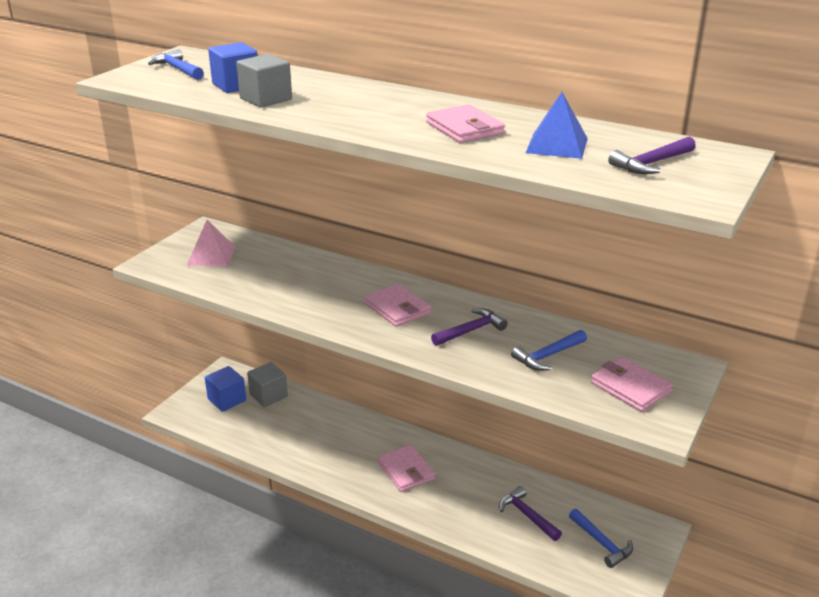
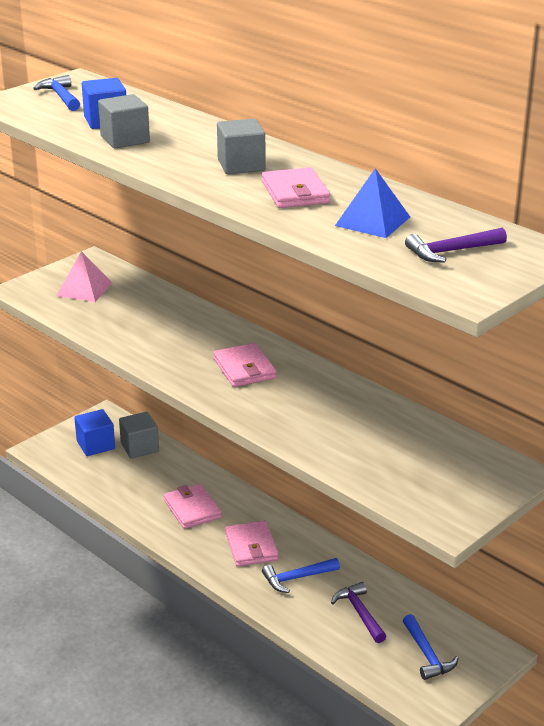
camera: 15 degrees right, 0 degrees up
(395, 110) = (241, 165): none -> grey cube
(470, 331) = (307, 402): purple hammer -> none
(548, 356) = (373, 439): blue hammer -> blue hammer (297, 578)
(630, 387) = (440, 483): pink wallet -> pink wallet (192, 509)

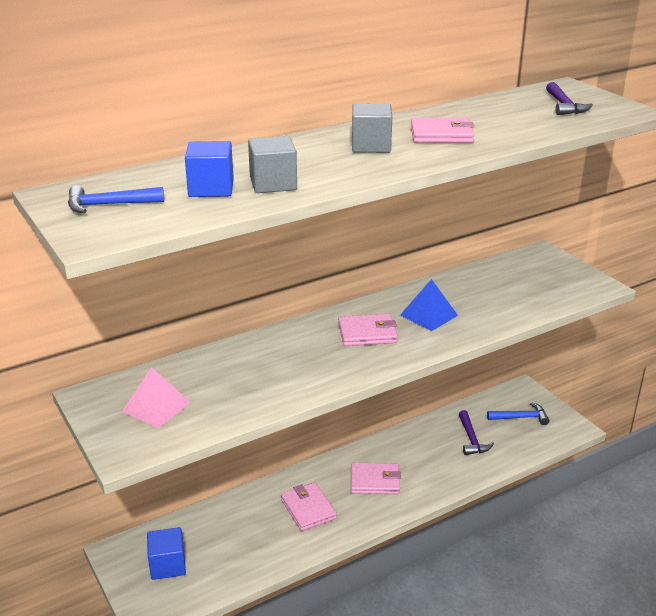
camera: 75 degrees left, 0 degrees up
(139, 447) = (191, 531): grey cube -> none
(192, 509) = (308, 509): pink wallet -> pink wallet turned 75 degrees clockwise
(297, 578) = (423, 463): blue hammer -> none
(359, 613) = (471, 439): purple hammer -> purple hammer turned 90 degrees counterclockwise
(373, 221) = (506, 119): blue pyramid -> blue pyramid (428, 315)

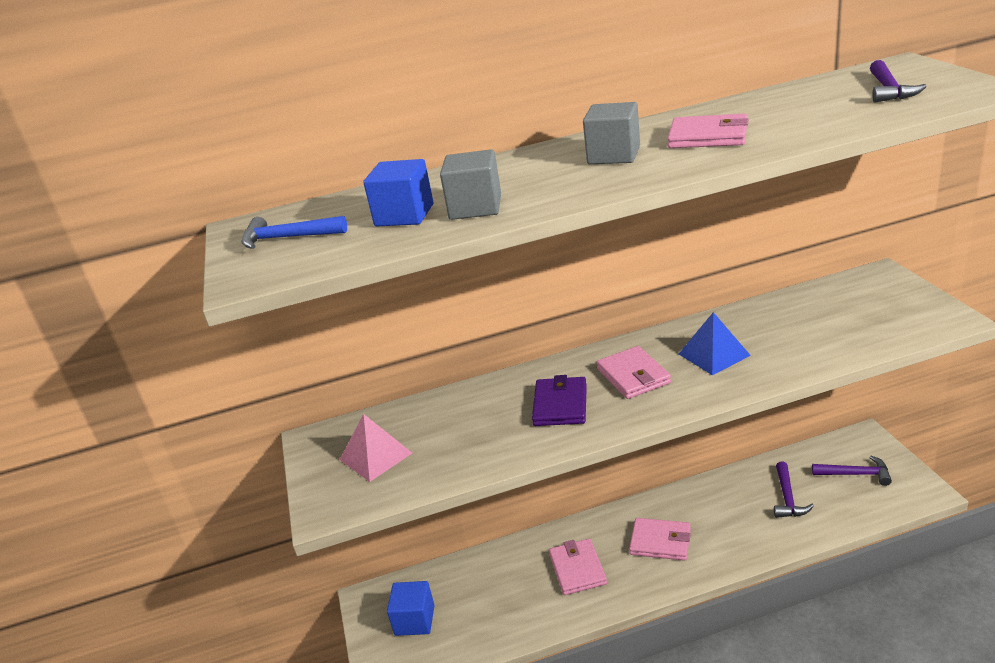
camera: 20 degrees right, 0 degrees up
(312, 358) = (560, 405): none -> purple wallet
(367, 333) = (633, 376): pink wallet -> pink wallet turned 60 degrees clockwise
(520, 417) = (855, 474): blue hammer -> purple hammer

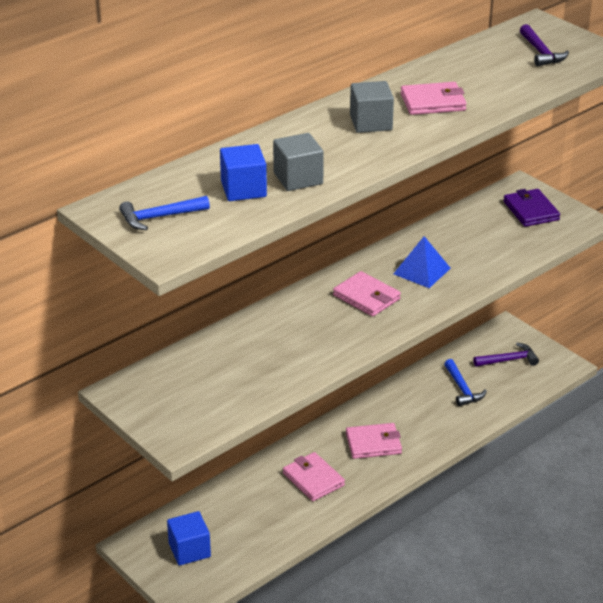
camera: 30 degrees left, 5 degrees up
(375, 456) = (188, 395): pink pyramid -> none
(560, 405) = (320, 329): purple wallet -> purple wallet (531, 211)
(787, 498) = (462, 389): purple hammer -> blue hammer

